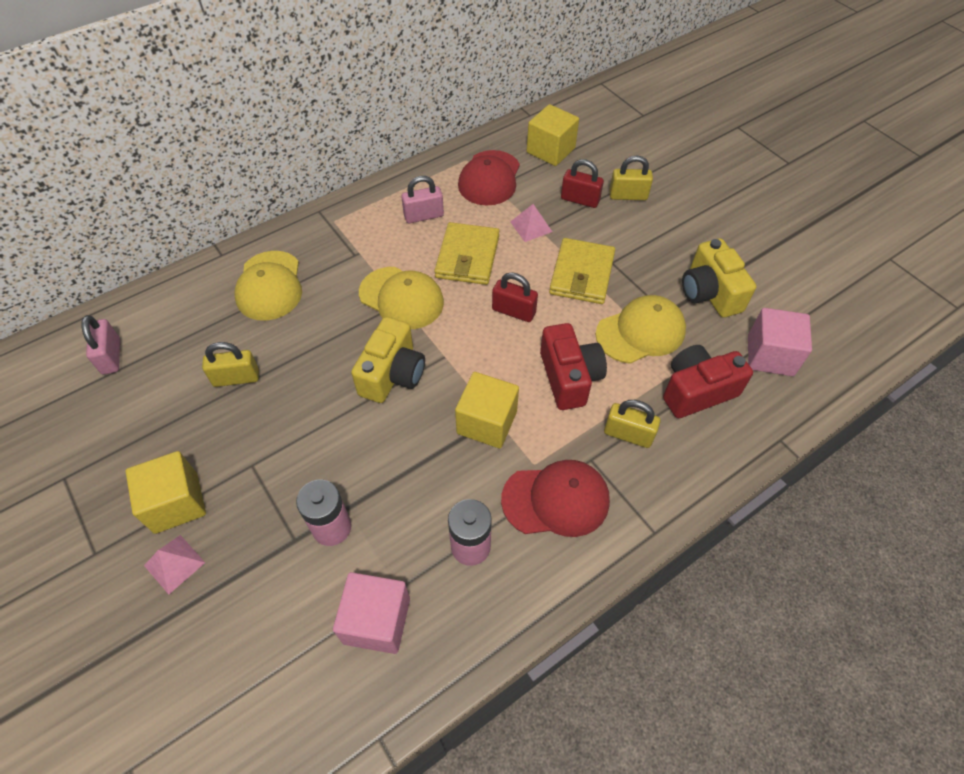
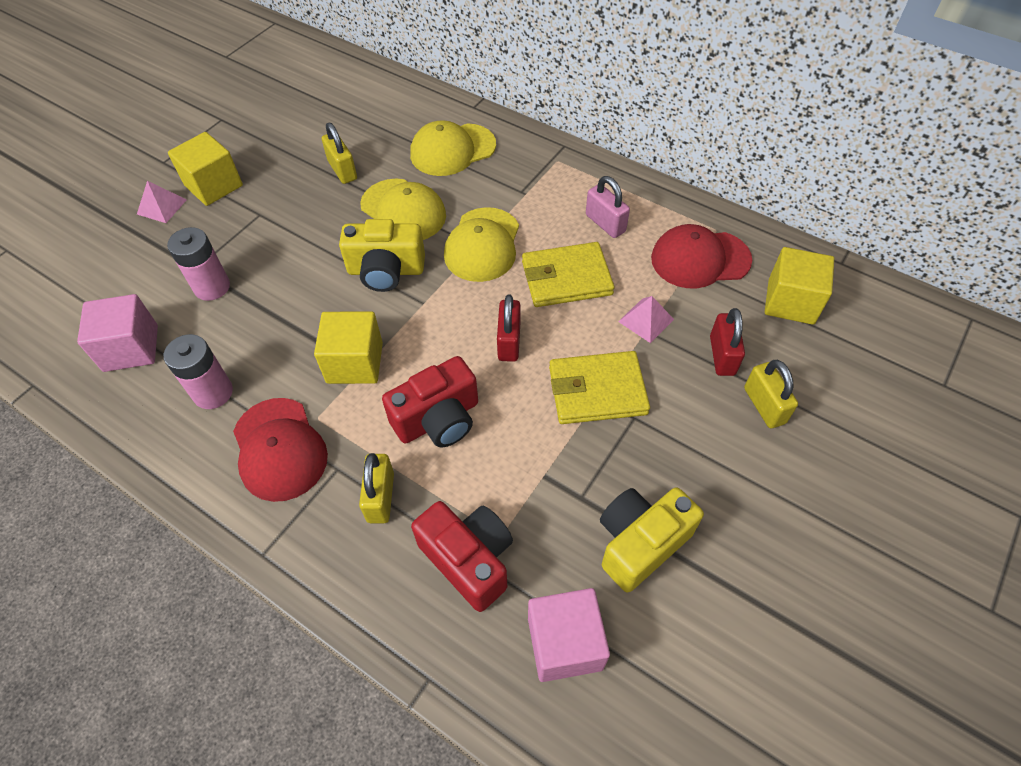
camera: 70 degrees right, 0 degrees up
(111, 356) = (337, 93): pink padlock -> none
(640, 332) = (535, 475): yellow cap -> yellow cap (403, 211)

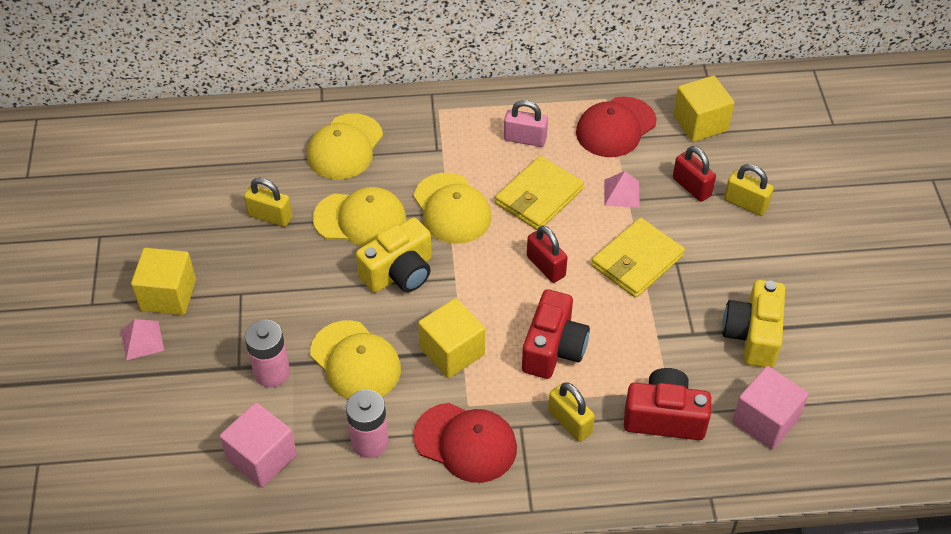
camera: 40 degrees left, 5 degrees down
(276, 319) = (355, 361): none -> yellow cap

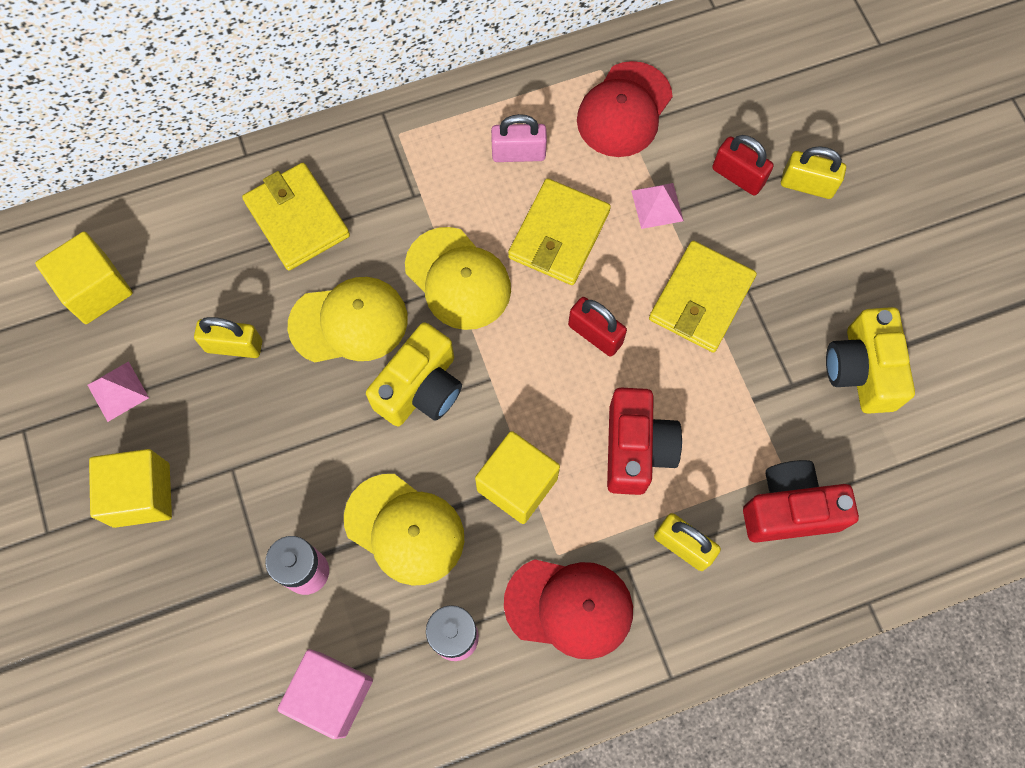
camera: 15 degrees left, 20 degrees up
(142, 340) = (129, 568): pink pyramid -> pink pyramid (118, 391)
(345, 147) = (297, 219): yellow cap -> yellow wallet
(700, 123) = (724, 80): yellow cube -> yellow cube (96, 289)
(765, 420) = (904, 483): pink cube -> none

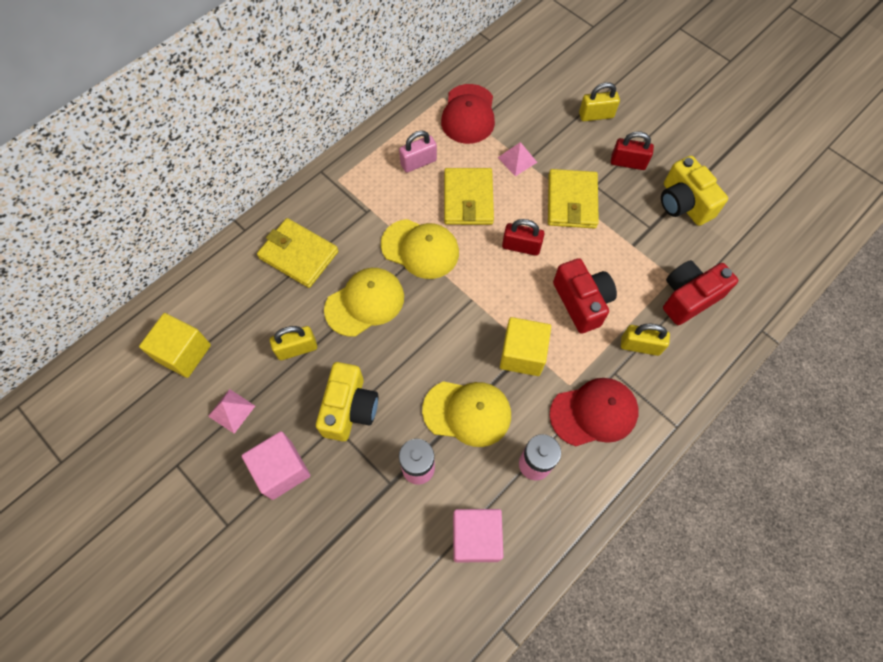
camera: 25 degrees left, 5 degrees down
(141, 495) = (282, 470): yellow cube -> pink cube
(421, 388) = (432, 323): yellow camera -> yellow camera (349, 408)
(738, 176) = (554, 125): red padlock -> red padlock (628, 163)

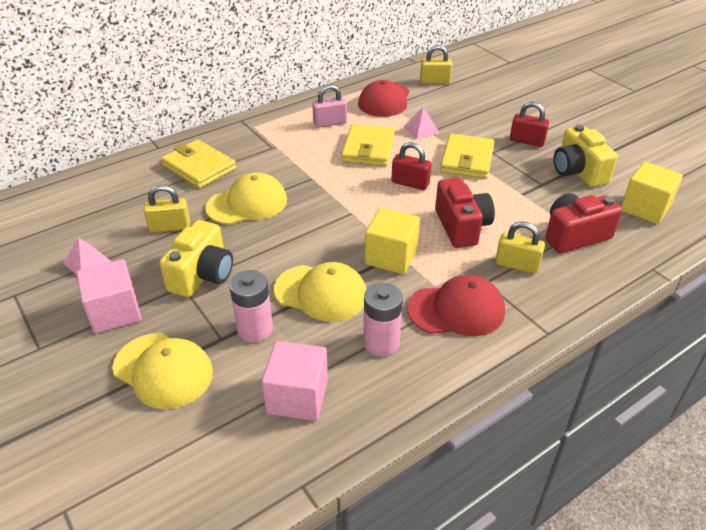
camera: 10 degrees right, 25 degrees down
(183, 353) = (63, 217): yellow cube -> yellow cube (645, 208)
(420, 249) = (313, 175): yellow cap -> yellow cap (163, 370)
(596, 115) = (501, 111): yellow padlock -> yellow padlock (435, 81)

